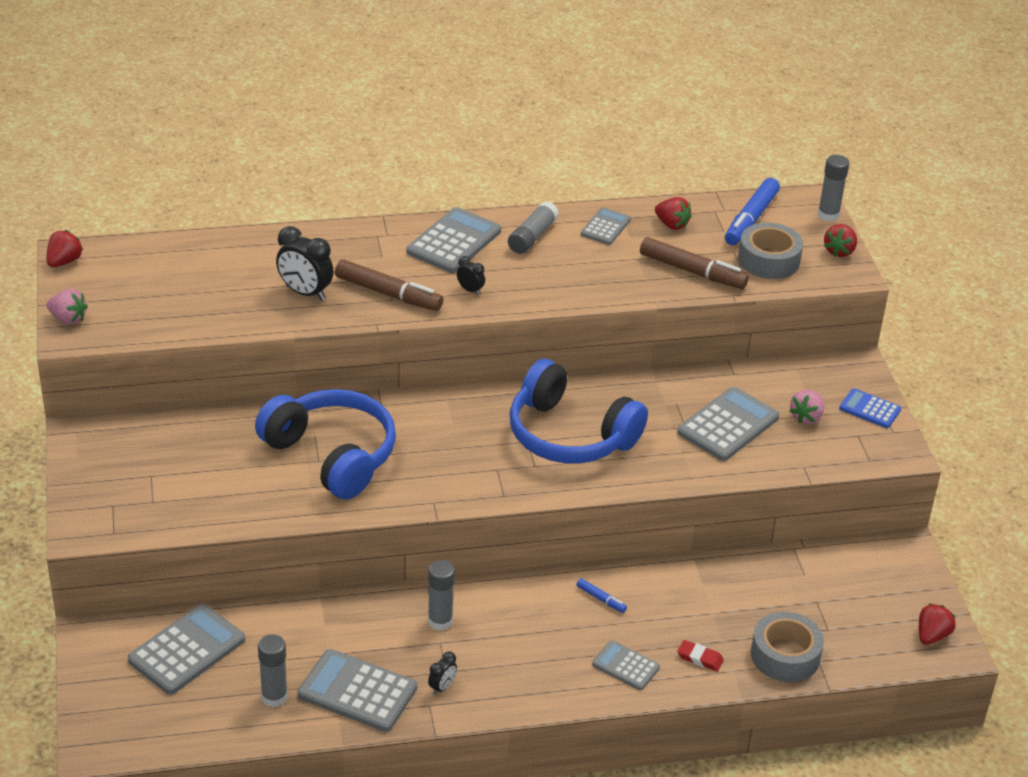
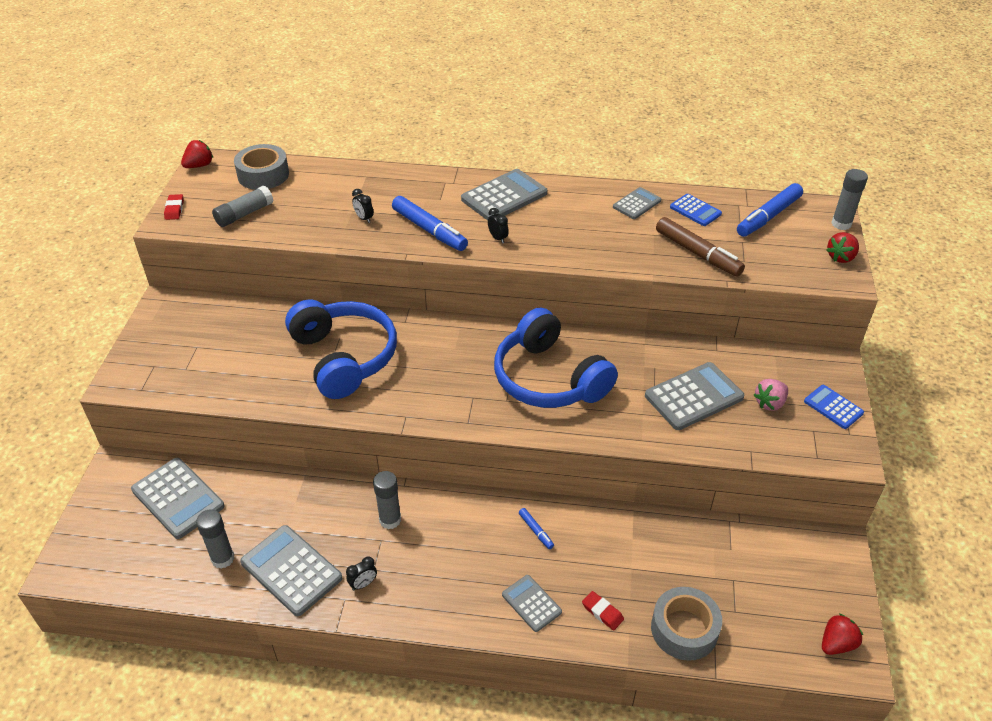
camera: 20 degrees right, 5 degrees up
(68, 319) = (174, 209): pink strawberry -> red eraser
(187, 650) = (178, 498): grey calculator -> grey calculator turned 75 degrees clockwise
(305, 293) = (364, 218): black clock -> black clock, size x0.52
(388, 293) = (429, 230): brown marker -> blue marker
(532, 236) = (571, 202): grey glue stick -> grey glue stick (244, 214)
(671, 225) = (695, 210): red strawberry -> blue calculator
(769, 260) = (771, 254): grey tape -> grey tape (263, 175)

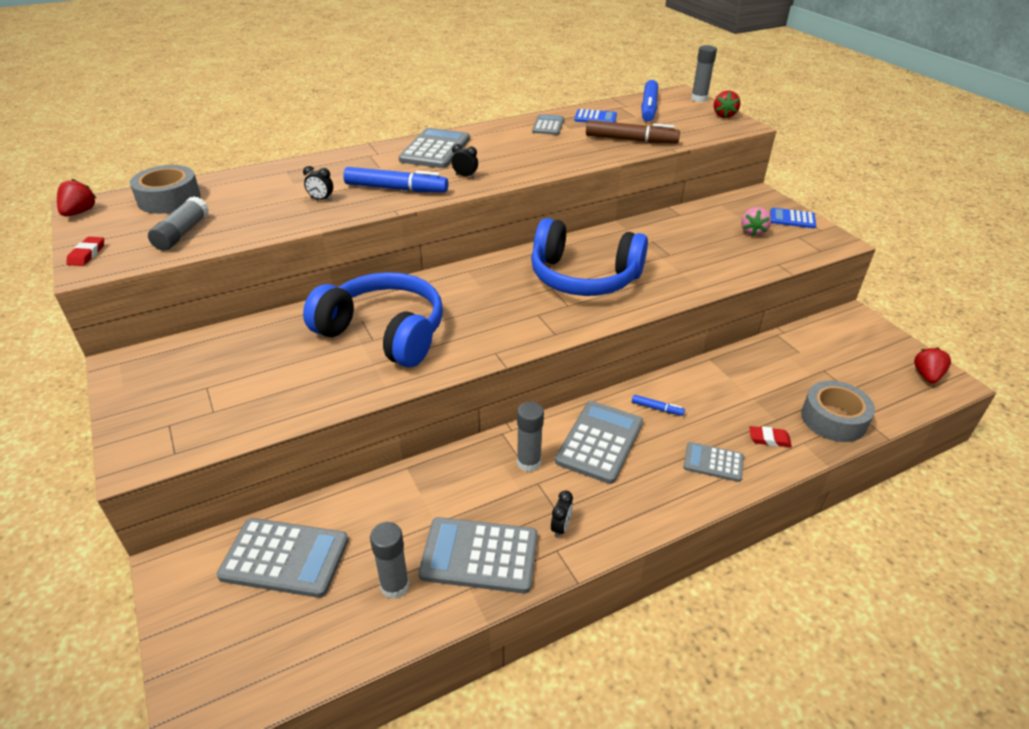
camera: 35 degrees left, 5 degrees down
(174, 209) = (87, 254): red eraser -> red eraser turned 45 degrees clockwise
(693, 397) = (700, 247): grey calculator -> grey calculator (599, 442)

